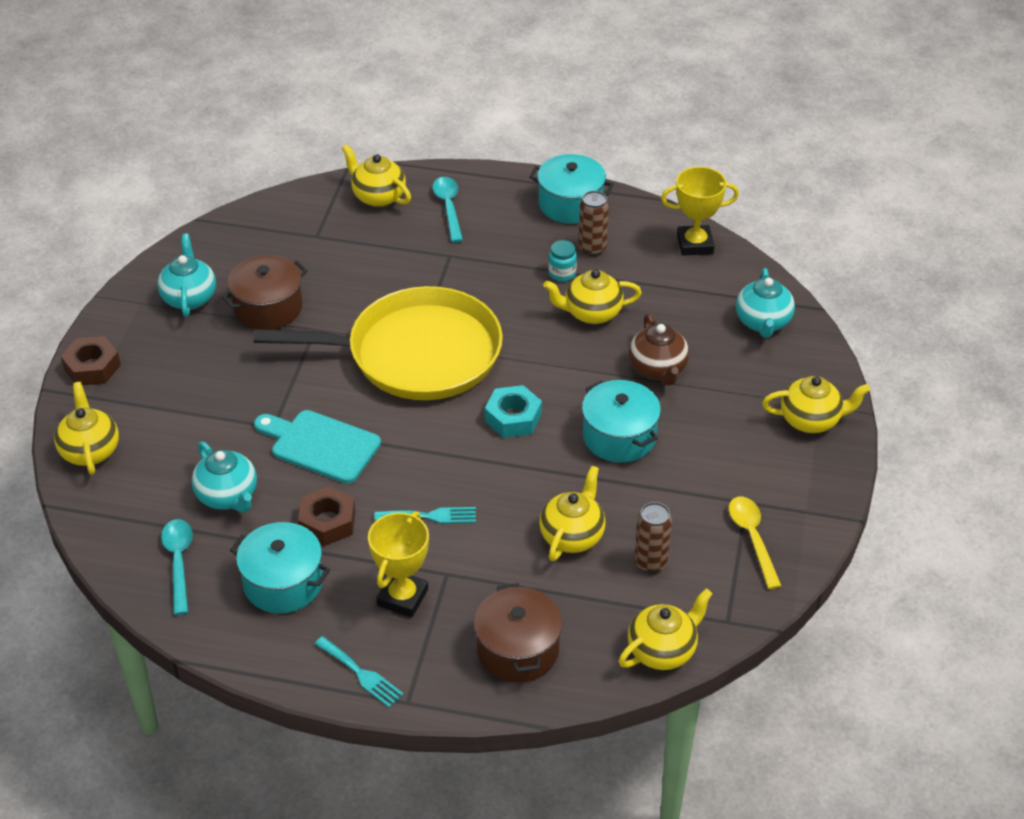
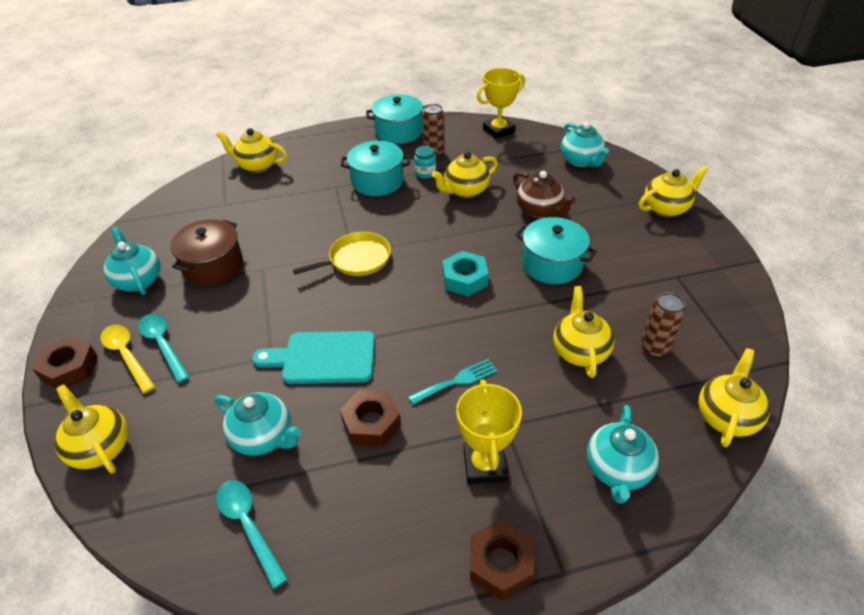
camera: 25 degrees left, 0 degrees up
(283, 583) = (366, 501): turquoise pot -> turquoise pot (377, 181)
(361, 674) = (501, 563): turquoise fork -> brown nut
(416, 354) = (356, 259): yellow pan -> yellow pan, size x0.48
(449, 207) = (315, 157): turquoise spoon -> turquoise spoon (163, 345)
(517, 649) = (617, 470): brown pot -> turquoise teapot
(752, 538) = (706, 300): yellow spoon -> yellow spoon (127, 355)

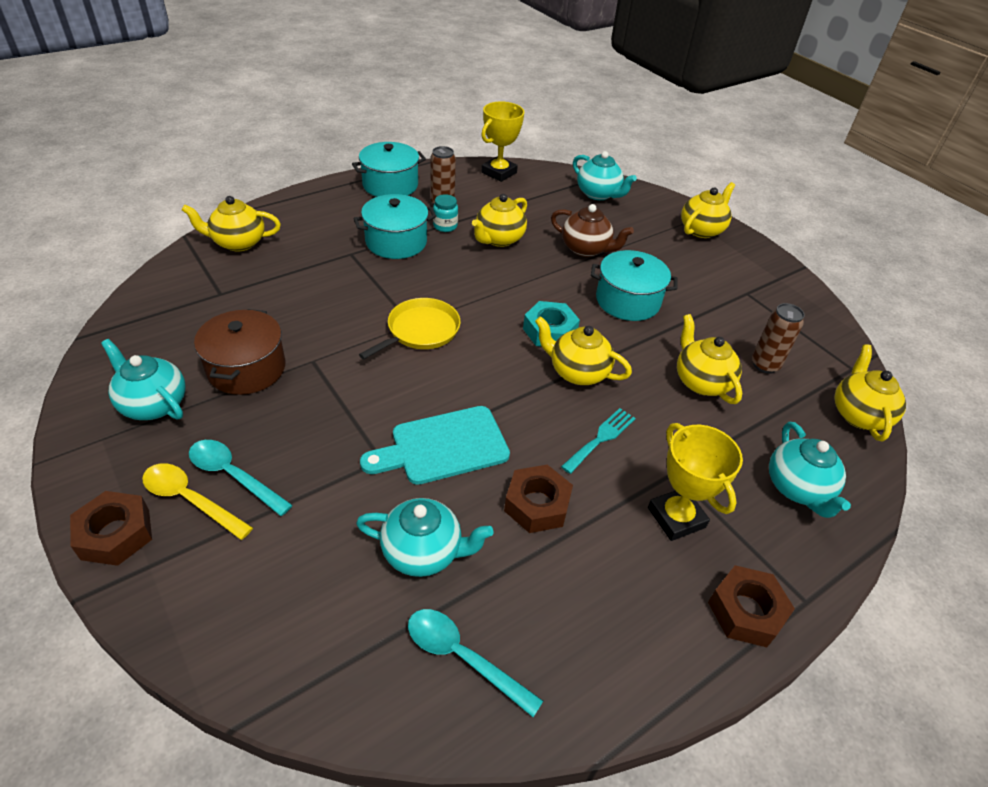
camera: 25 degrees left, 0 degrees up
(100, 447) = (218, 621): yellow teapot -> yellow teapot (577, 372)

